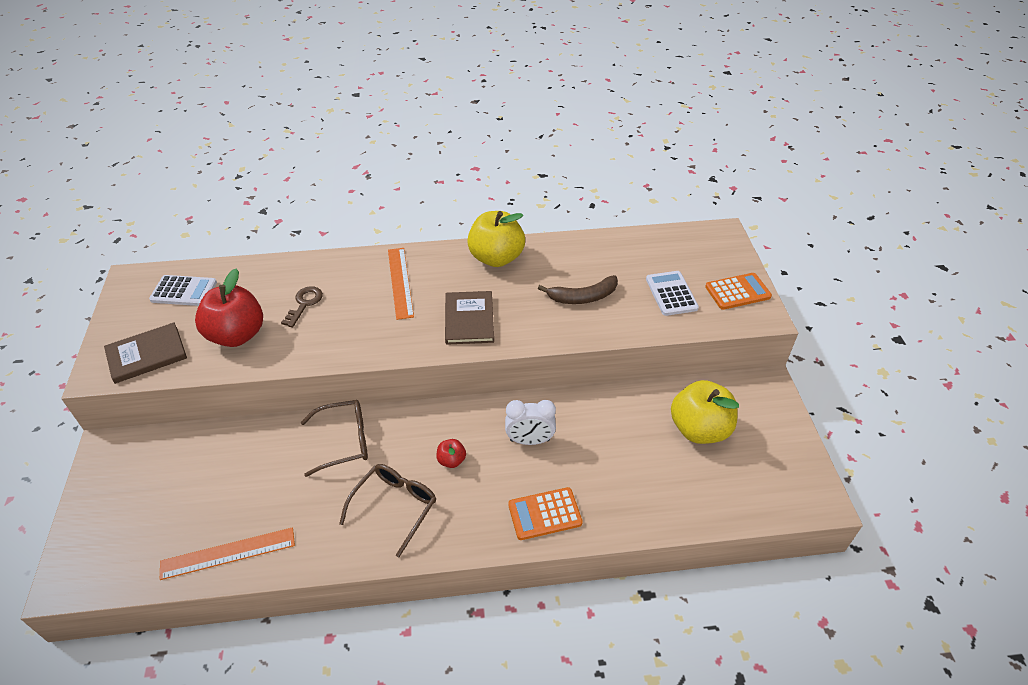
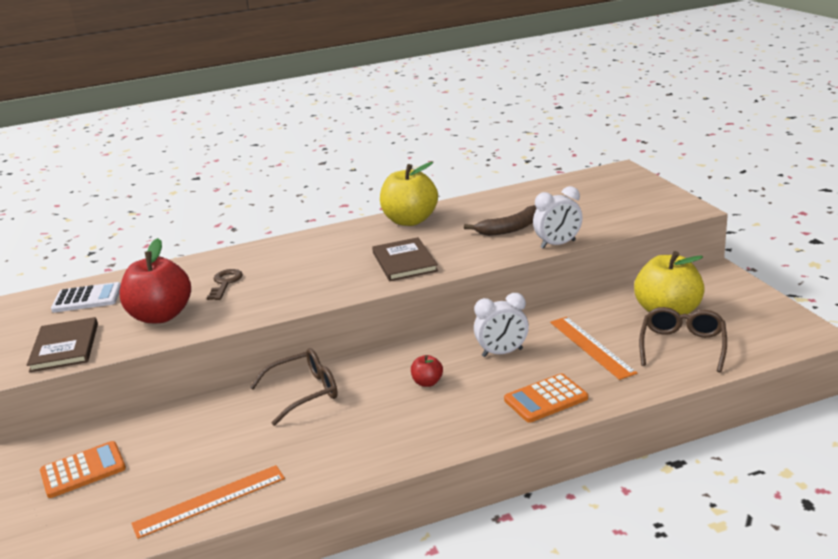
camera: 10 degrees left, 20 degrees down
(146, 354) = (64, 347): brown book -> brown book turned 60 degrees counterclockwise
(394, 507) = (383, 428): brown glasses -> brown glasses (682, 346)
(400, 282) = (320, 252): orange ruler -> orange ruler (591, 346)
(617, 334) = (558, 244): none -> white clock
(671, 294) = (594, 212): white calculator -> none
(737, 292) = (656, 200): orange calculator -> orange calculator (83, 470)

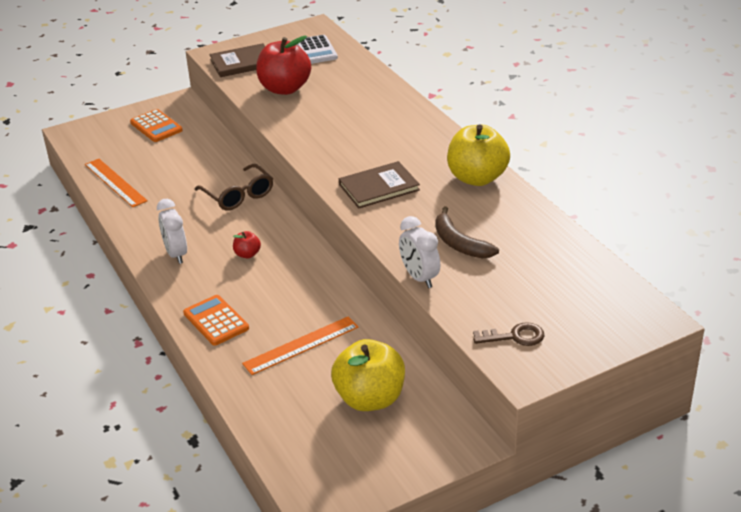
camera: 80 degrees right, 10 degrees up
(225, 283) = (339, 103): brown key -> brown key (514, 336)
(502, 353) = (293, 291): white clock -> white clock (176, 254)
(682, 346) = (299, 407): brown glasses -> none

